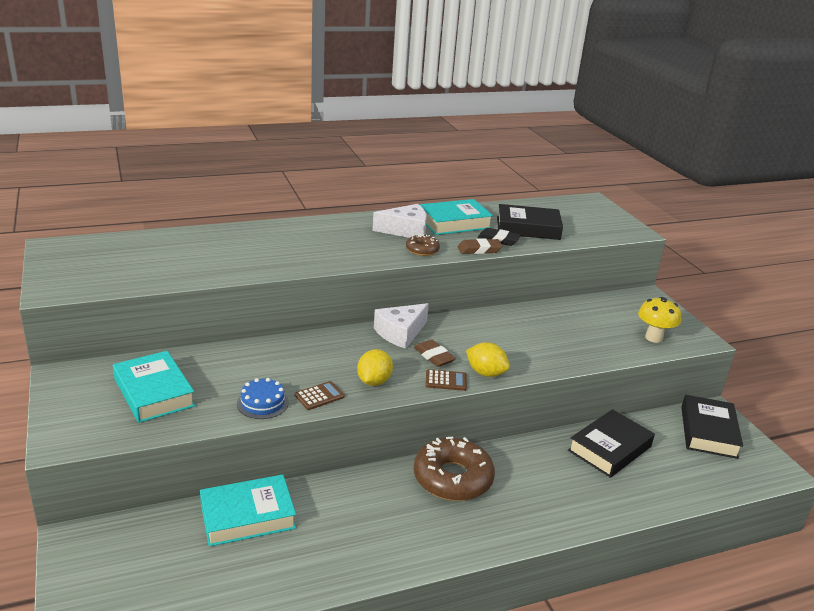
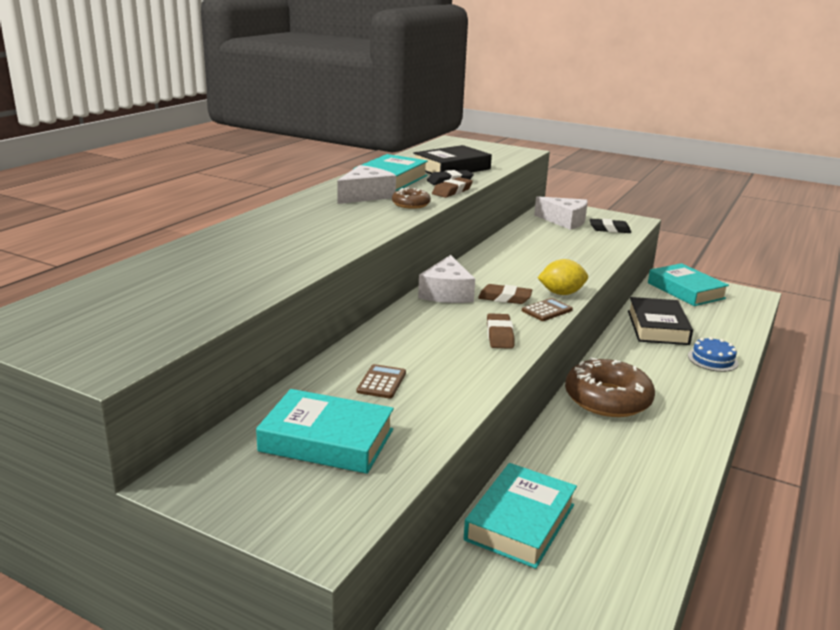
camera: 40 degrees left, 5 degrees down
(262, 403) = (447, 395): blue cake -> blue cake (712, 359)
(319, 396) = (481, 366): brown calculator -> brown calculator (381, 382)
(374, 381) = (499, 335): yellow lemon -> brown eraser
(625, 313) = (564, 221): none -> white cheese
(653, 338) = (609, 229): yellow mushroom -> black eraser
(708, 432) = (686, 290): black book -> turquoise book

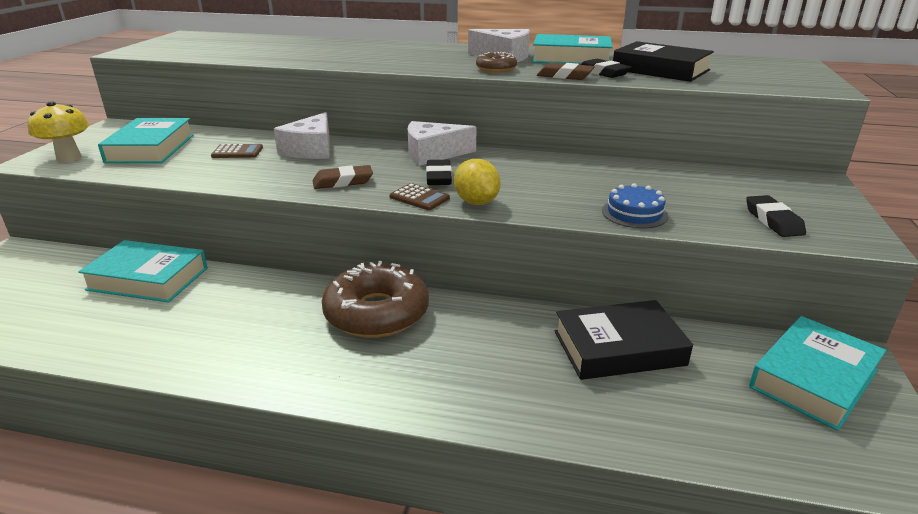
camera: 75 degrees right, 5 degrees up
(326, 506) = (69, 158): none -> yellow mushroom
(504, 298) = (438, 177): brown eraser -> black eraser
(564, 221) = (757, 190): white cheese -> white cheese (311, 149)
(712, 359) = (543, 403): blue cake -> blue cake (634, 213)

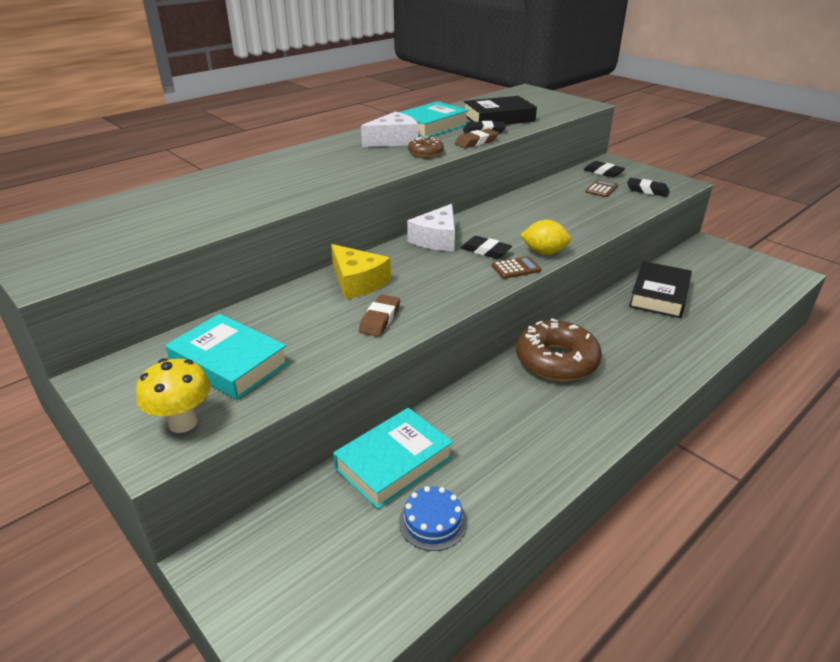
camera: 55 degrees left, 5 degrees up
(237, 152) = (314, 317): brown calculator -> brown calculator (601, 189)
(311, 149) = (357, 282): white cheese -> yellow cheese
(343, 182) = (452, 287): brown eraser -> brown eraser (380, 319)
(634, 213) = (607, 216): blue cake -> blue cake (433, 521)
(769, 184) = (603, 172): none -> black eraser
(813, 379) = (717, 260): turquoise book -> none

